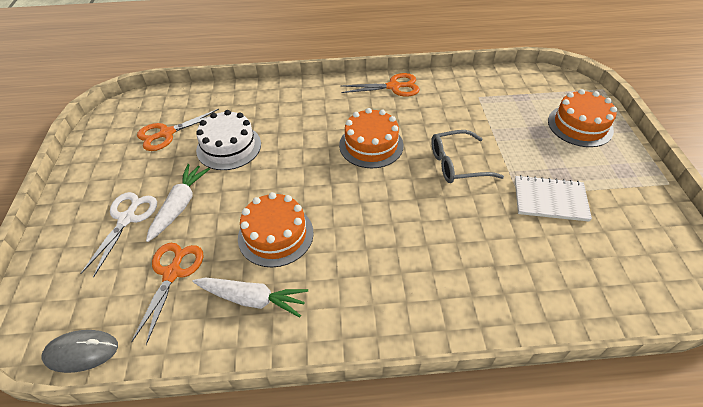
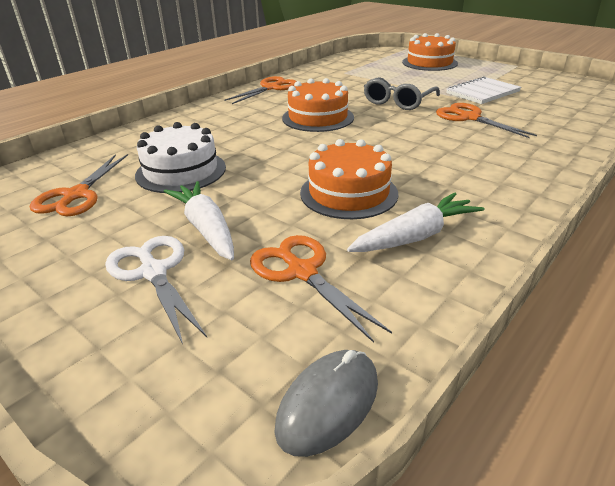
camera: 45 degrees left, 15 degrees down
(477, 223) = (469, 118): none -> orange scissors

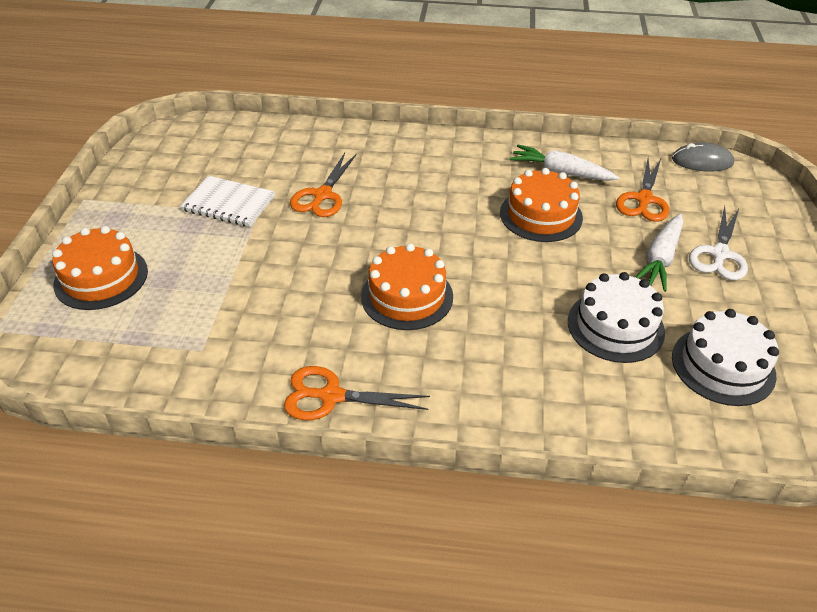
camera: 125 degrees left, 10 degrees up
(76, 195) = (723, 366): orange scissors -> white cake
(398, 101) = (304, 254): grey glasses -> none

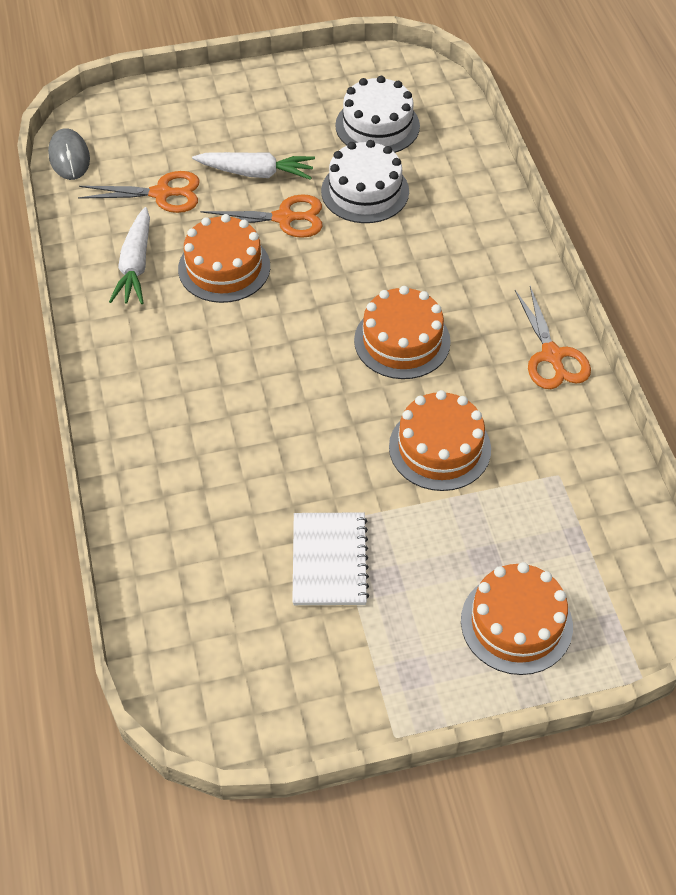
camera: 110 degrees left, 10 degrees up
(281, 285) = (439, 448): none -> orange cake
(322, 195) = (272, 470): orange scissors -> orange scissors (284, 218)
(719, 254) = (230, 135): white scissors -> none

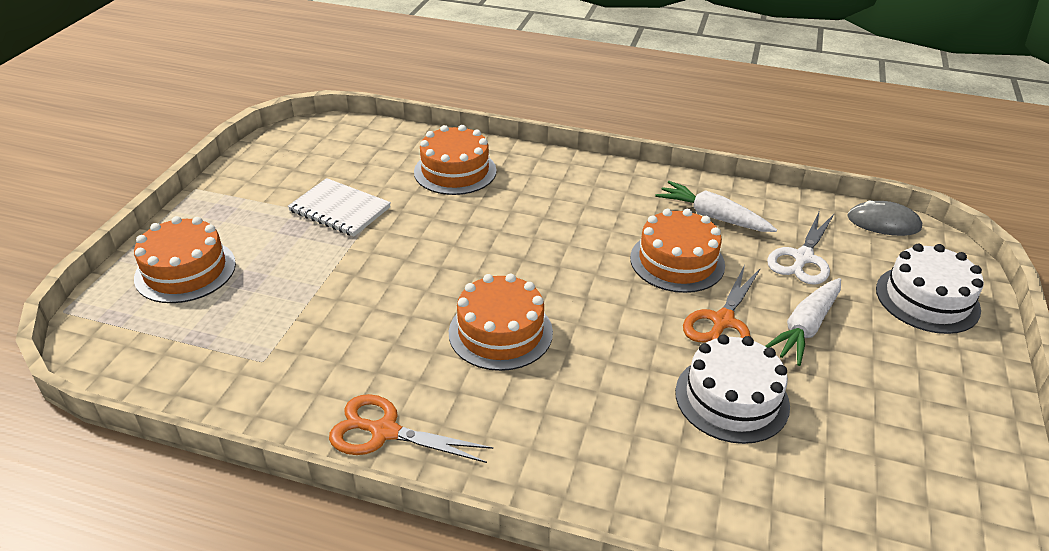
camera: 120 degrees right, 15 degrees down
(161, 194) = (802, 258): orange scissors -> white scissors
(377, 126) = (852, 463): white cake -> white cake (927, 299)
(439, 448) = (367, 302): orange cake -> orange cake (455, 171)

